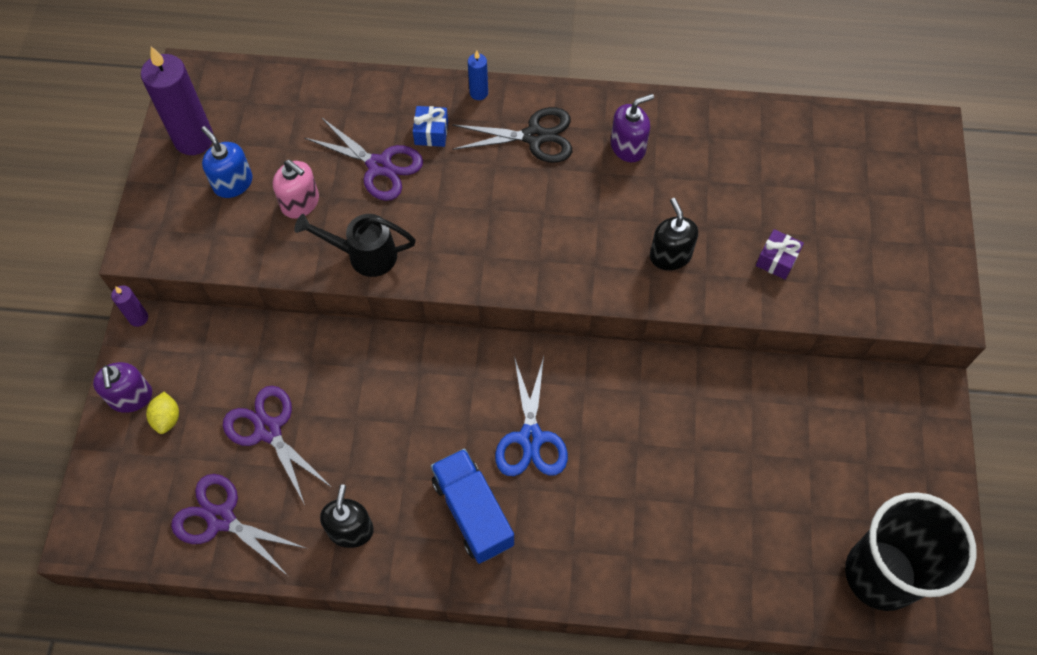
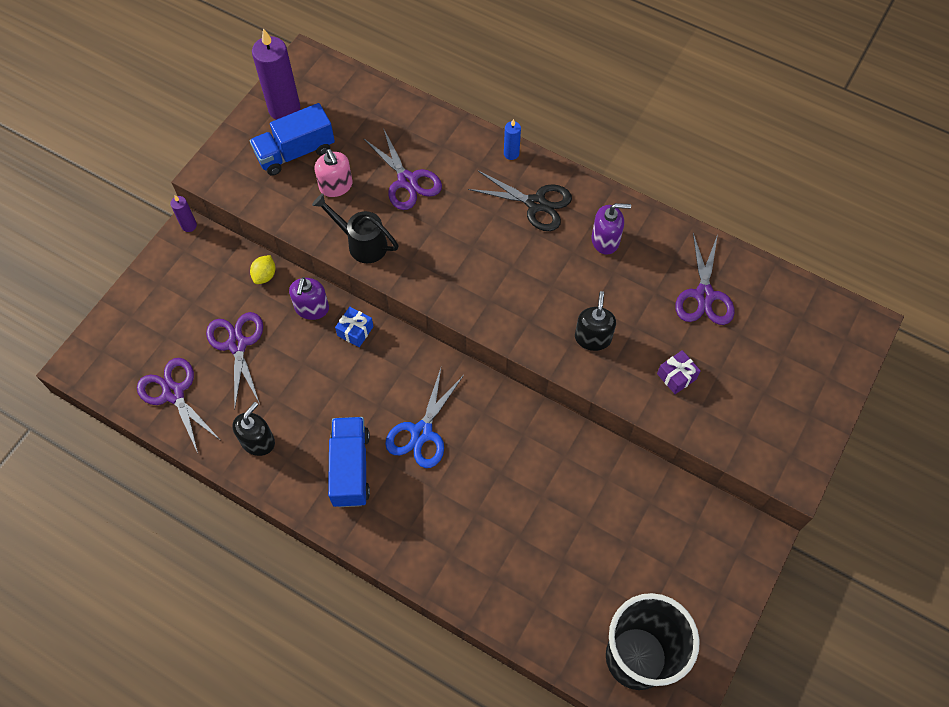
camera: 25 degrees right, 0 degrees up
(131, 397) = (156, 280): purple soap dispenser -> purple soap dispenser (312, 308)
(167, 418) = (173, 306): yellow lemon -> yellow lemon (265, 275)
(233, 183) = (295, 152): blue soap dispenser -> blue truck
(431, 133) = (459, 170): blue gift -> blue gift (355, 331)
(759, 164) = (704, 295): none -> purple scissors

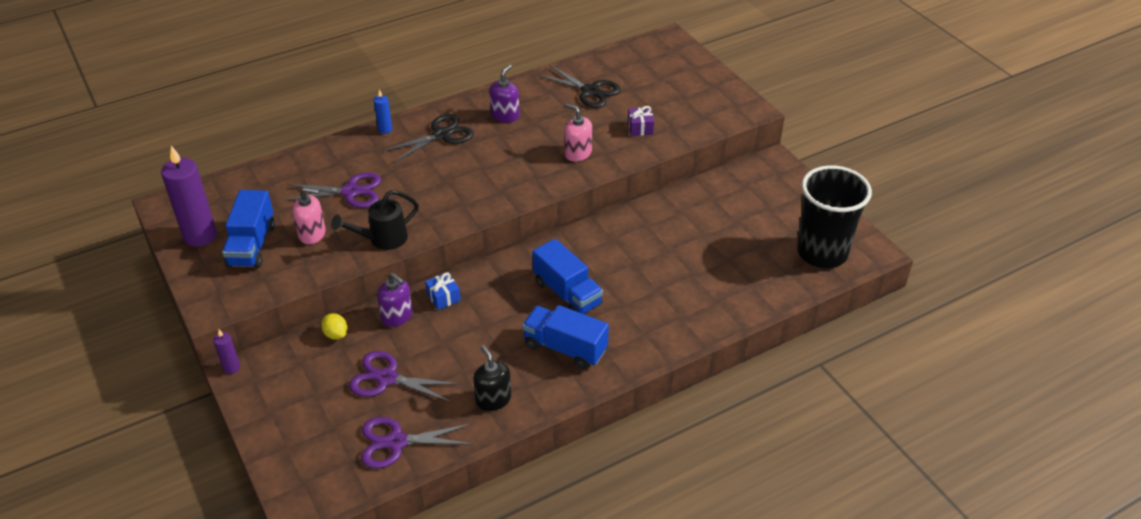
camera: 60 degrees left, 20 degrees down
(422, 432) = (567, 293): blue scissors -> blue truck
(593, 338) = (577, 153): black soap dispenser -> pink soap dispenser
(704, 295) = (590, 91): purple scissors -> black scissors

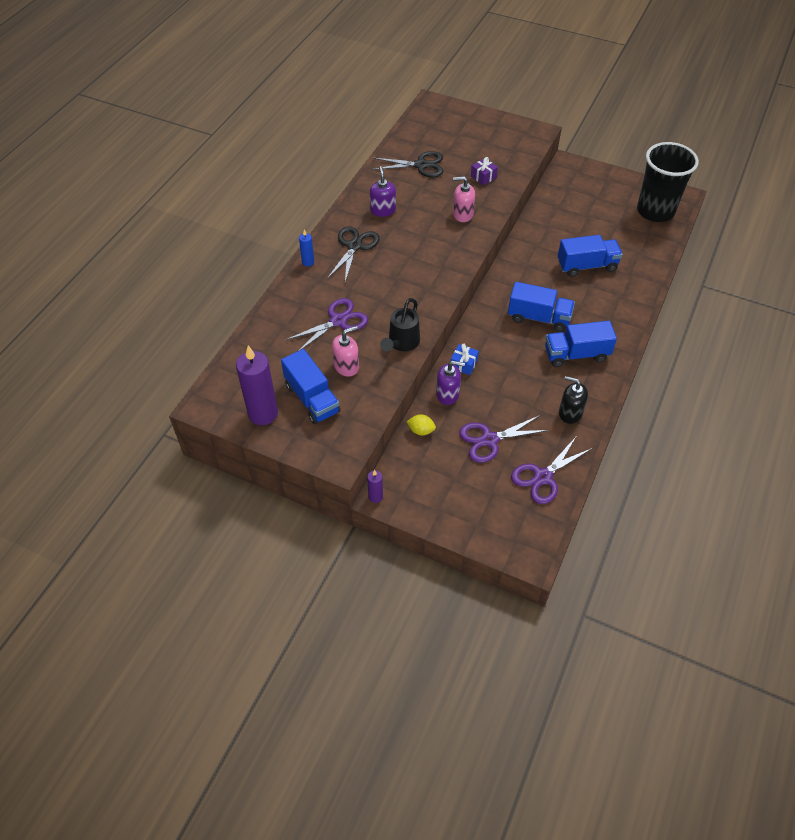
camera: 35 degrees left, 10 degrees up
(677, 269) = (587, 266): none -> blue truck

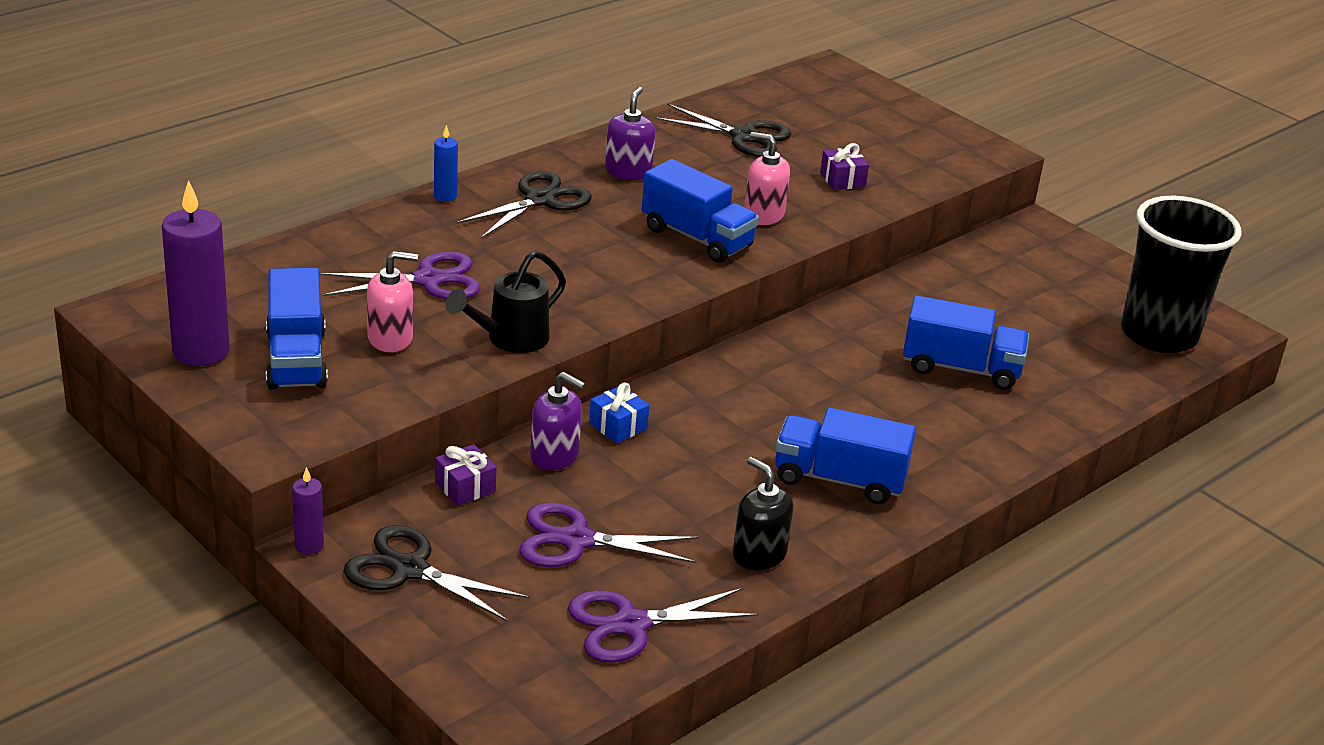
camera: 20 degrees right, 20 degrees down
(421, 430) = (465, 487): yellow lemon -> purple gift
(429, 490) = (409, 570): none -> black scissors
(538, 318) = (809, 409): blue truck -> blue truck (697, 238)

